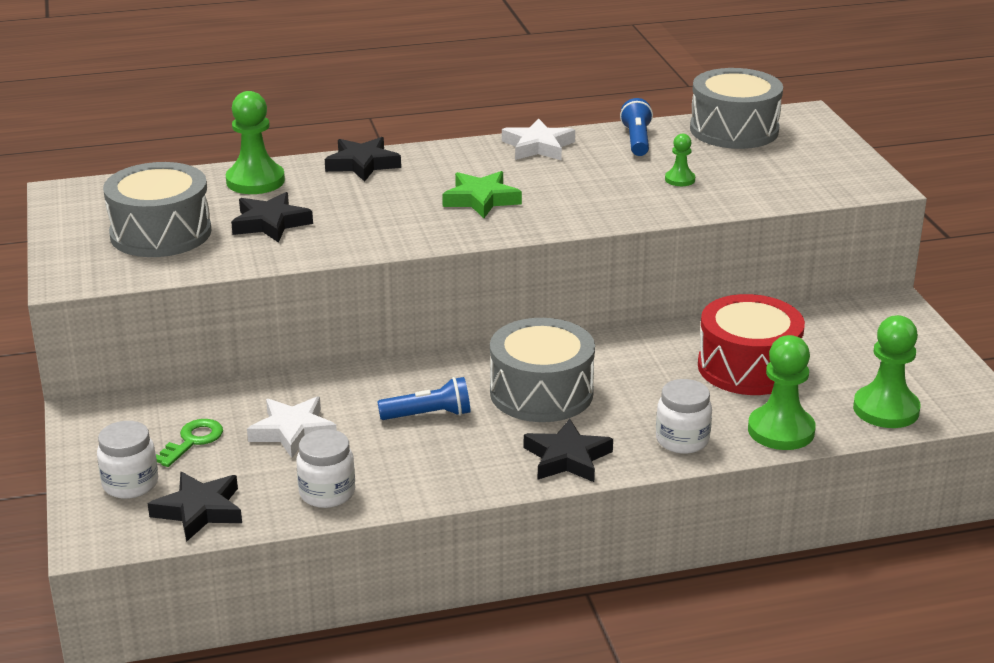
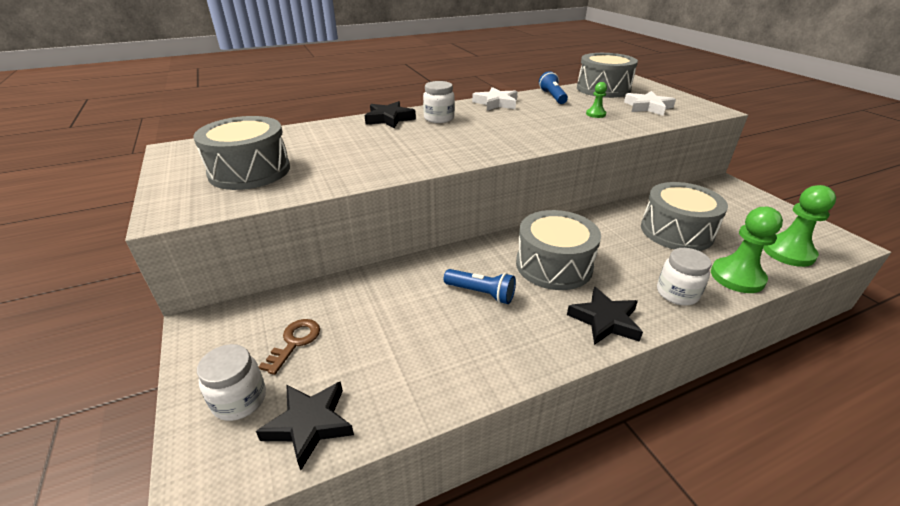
camera: 10 degrees left, 5 degrees up
(192, 441) = (294, 342): green key -> brown key
(255, 181) = (318, 133): green pawn -> none
(270, 223) = (335, 158): black star -> none
(293, 431) = (378, 322): white star -> white star (648, 107)
(327, 493) = (425, 385): white jar -> white jar (439, 118)
(429, 415) = (481, 293): blue flashlight -> blue flashlight turned 45 degrees clockwise
(481, 199) = (478, 133): green star -> none
(748, 367) = (676, 231): red drum -> grey drum

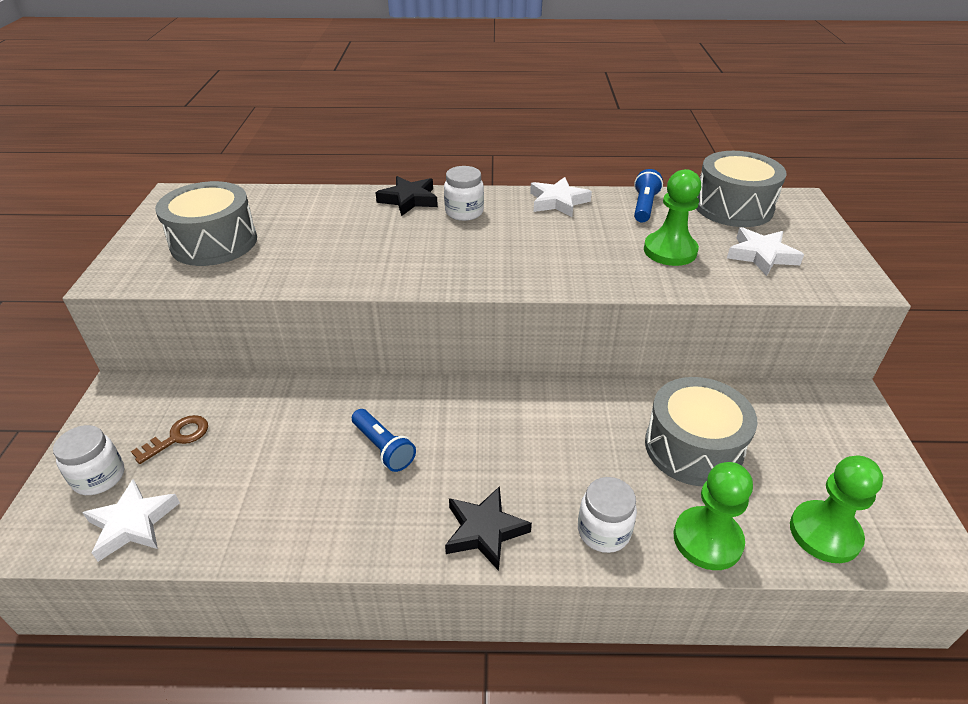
camera: 25 degrees right, 5 degrees up
(309, 424) = (132, 523): black star -> white star
(554, 265) = (492, 441): grey drum -> none
(595, 114) = (670, 251): green pawn -> green pawn, size x1.93

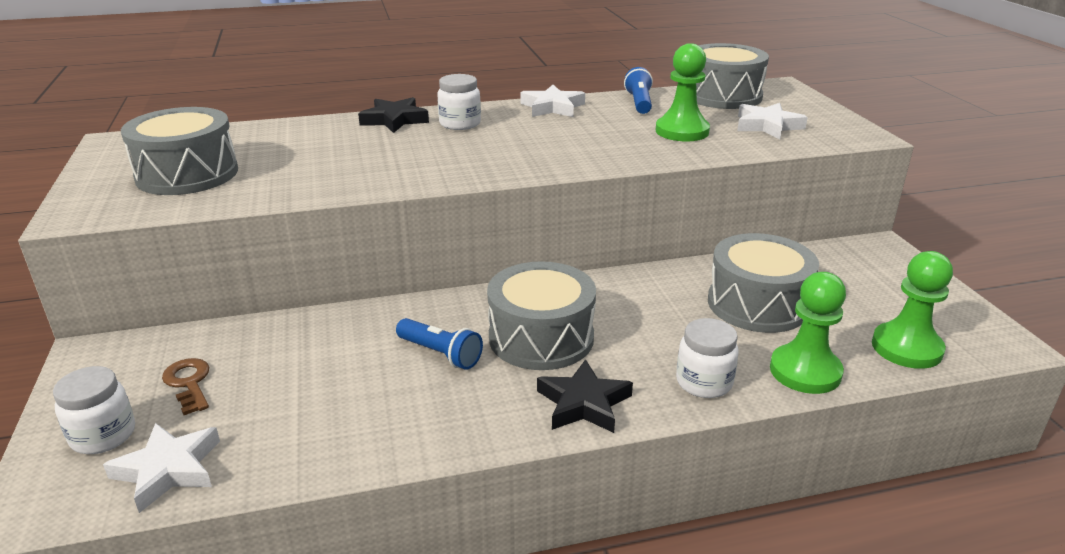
camera: 15 degrees left, 10 degrees down
(177, 437) = (189, 383): brown key -> brown key turned 60 degrees counterclockwise
(475, 447) = (541, 337): none -> grey drum

